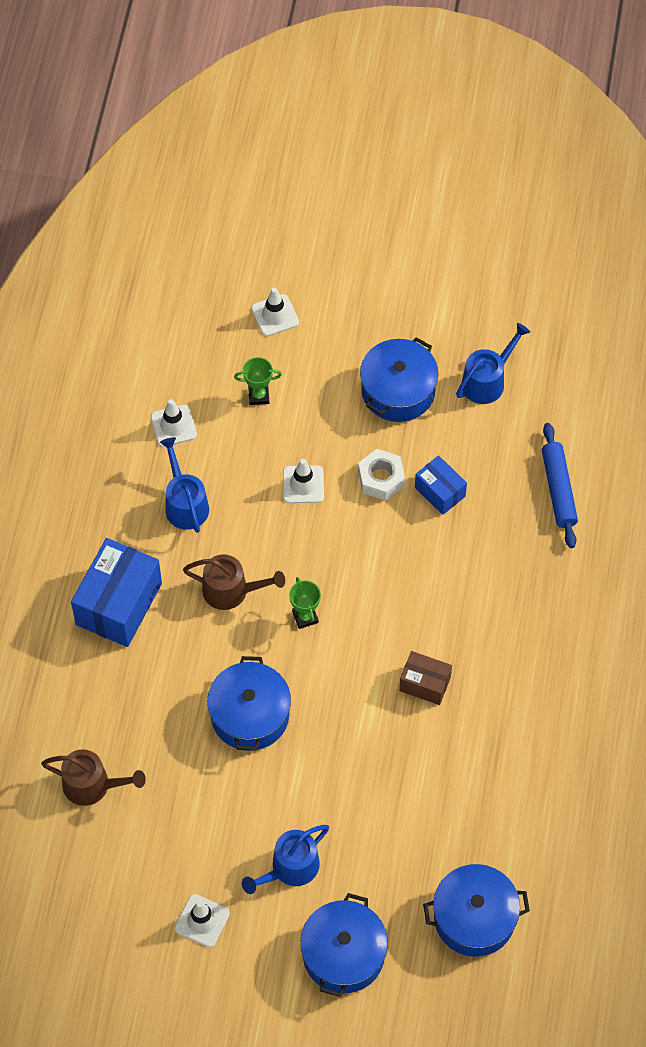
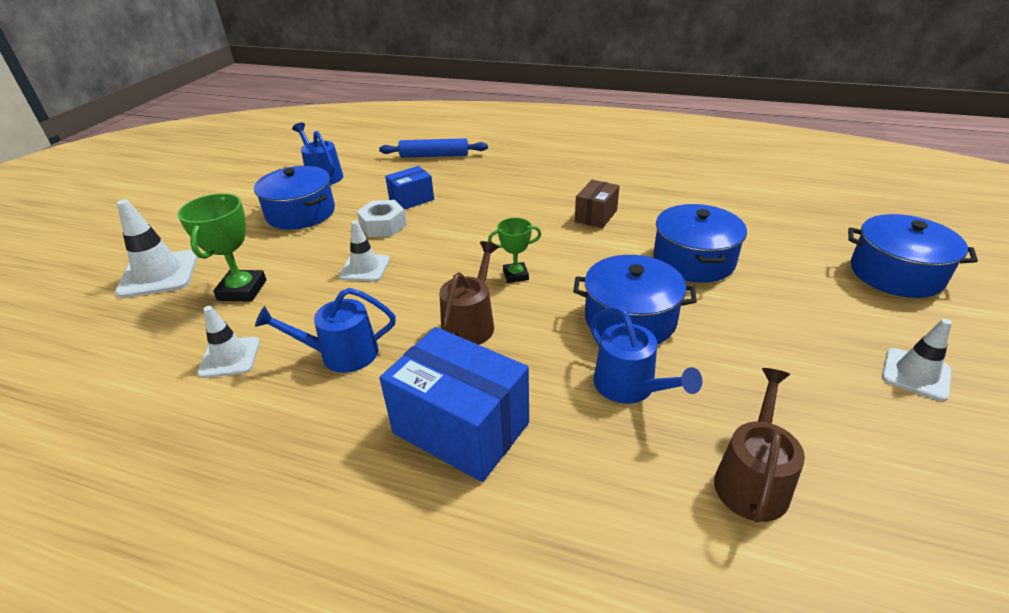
camera: 80 degrees left, 25 degrees down
(258, 396) = (242, 290): green trophy -> green trophy, size x1.64
(275, 315) = (159, 274): white traffic cone -> white traffic cone, size x1.55
(290, 868) = (812, 301): blue watering can -> blue watering can (629, 386)
(474, 918) = (818, 206): blue pot -> blue pot (693, 260)

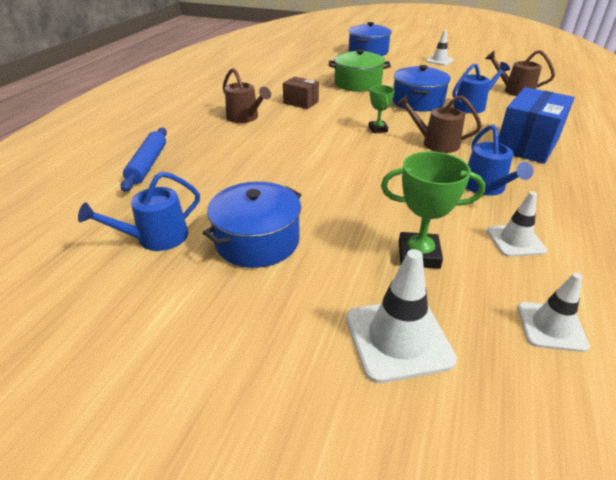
camera: 90 degrees left, 0 degrees up
(365, 268) = (372, 188): white traffic cone -> white traffic cone (551, 326)
(383, 226) = (299, 184): white nut -> none
(411, 200) = (249, 172): blue box -> none
(540, 185) = (245, 117): none -> brown watering can
(693, 260) = (357, 83): blue pot -> green pot

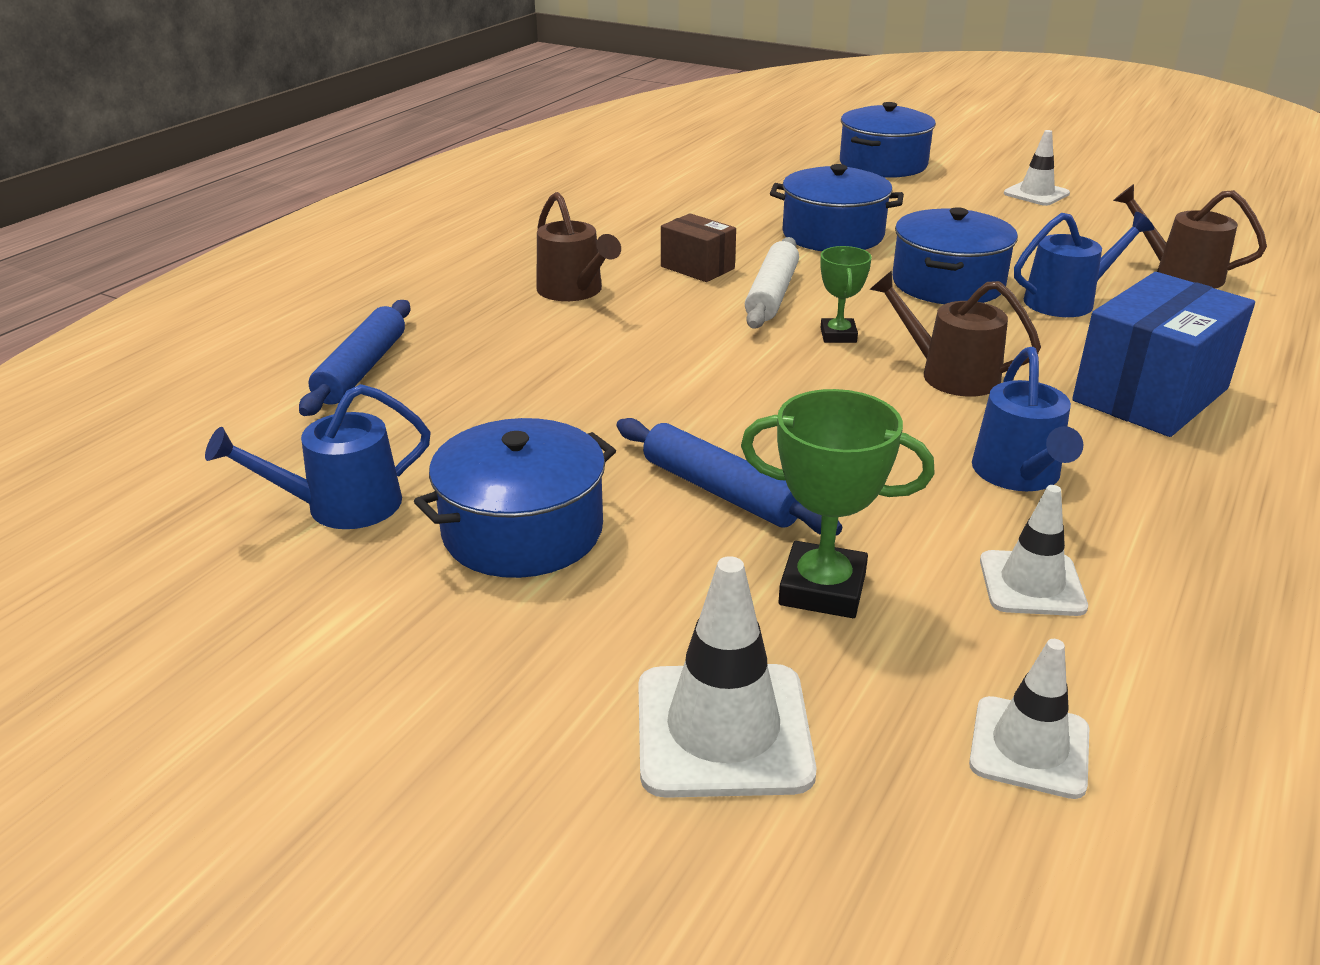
camera: 10 degrees right, 5 degrees down
(340, 112) = (771, 295): none -> white rolling pin
(350, 210) = (721, 491): none -> blue rolling pin
(357, 83) = (833, 234): green pot -> blue pot

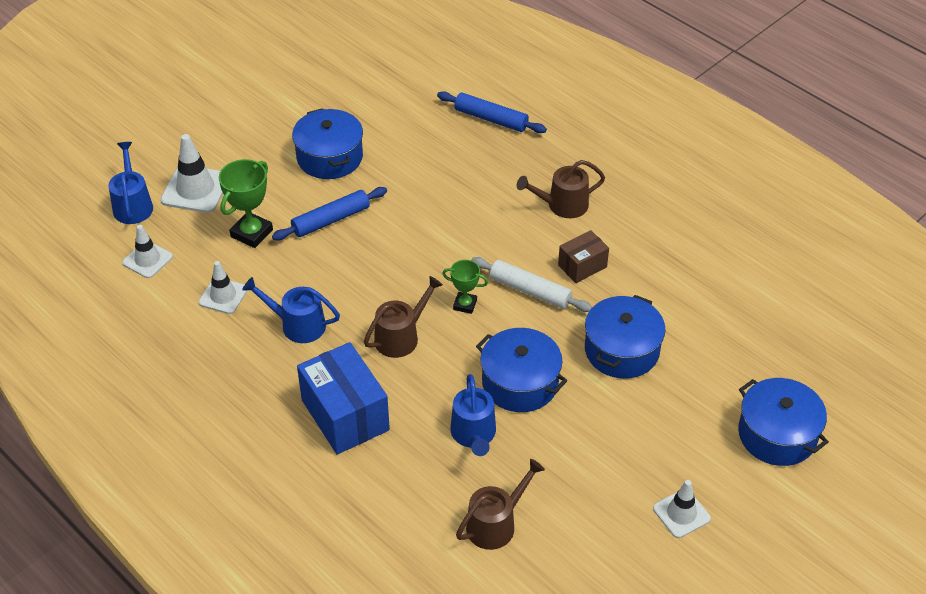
camera: 105 degrees right, 15 degrees up
(342, 506) = (370, 110): blue watering can -> blue watering can (132, 205)

